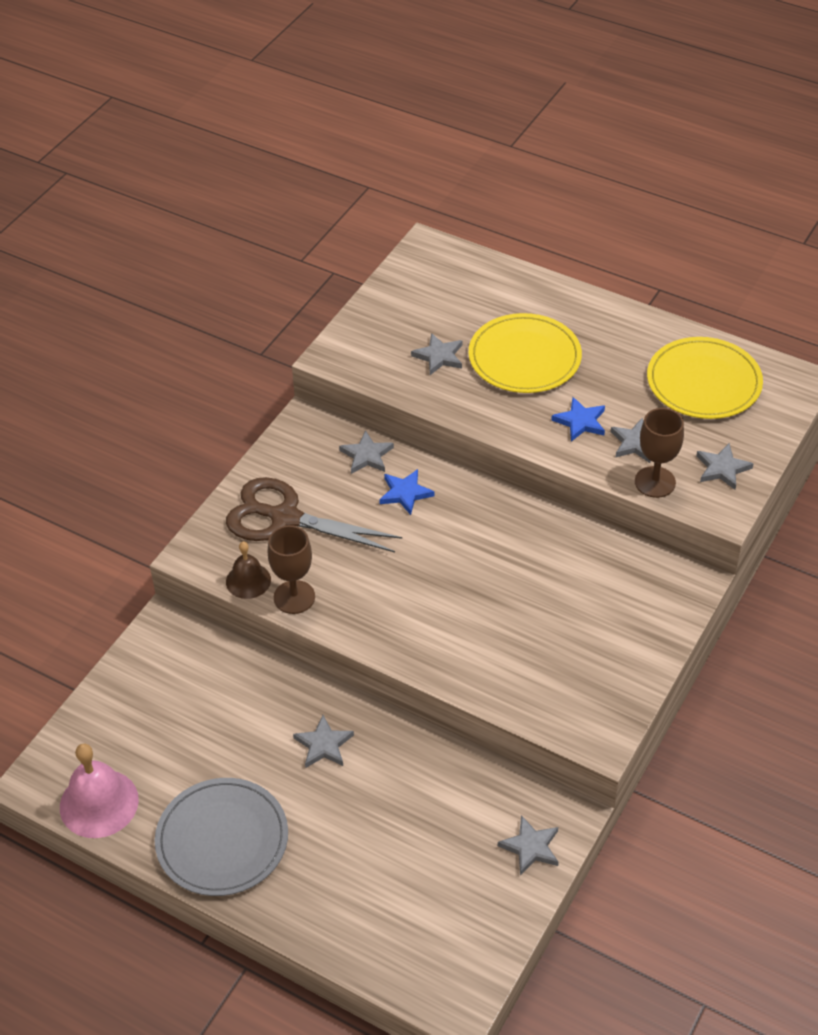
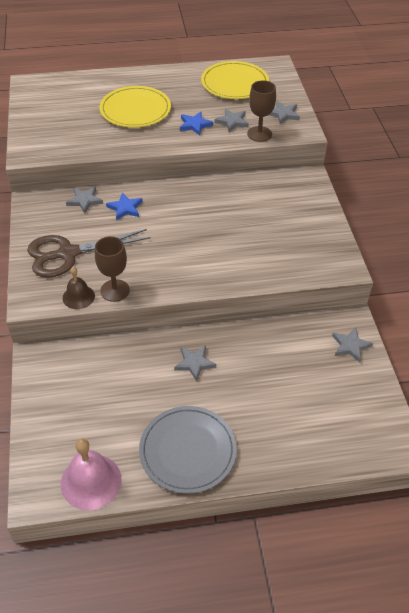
camera: 40 degrees left, 0 degrees up
(439, 356) = (89, 128): grey star -> none

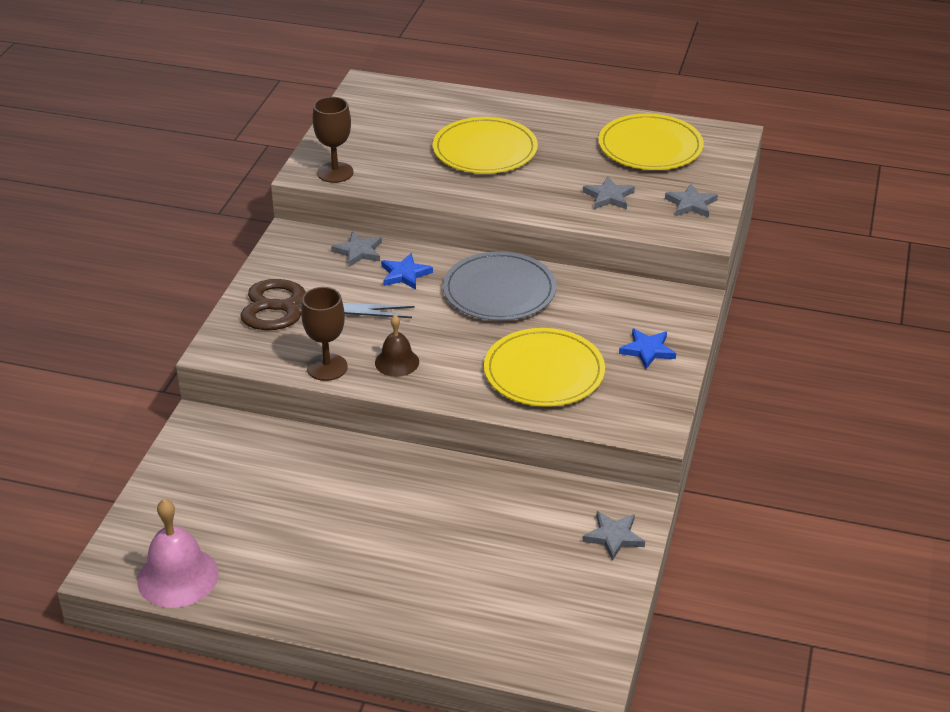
camera: 25 degrees right, 10 degrees down
(78, 297) = (278, 361): brown bell -> brown bell (397, 362)
(188, 451) = (313, 584): grey plate -> grey plate (499, 291)
(194, 363) = (387, 491): grey star -> none
(195, 125) = (553, 188): blue star -> blue star (647, 350)
(255, 250) = (544, 372): none -> yellow plate
(259, 134) = (636, 221): brown goblet -> brown goblet (335, 172)

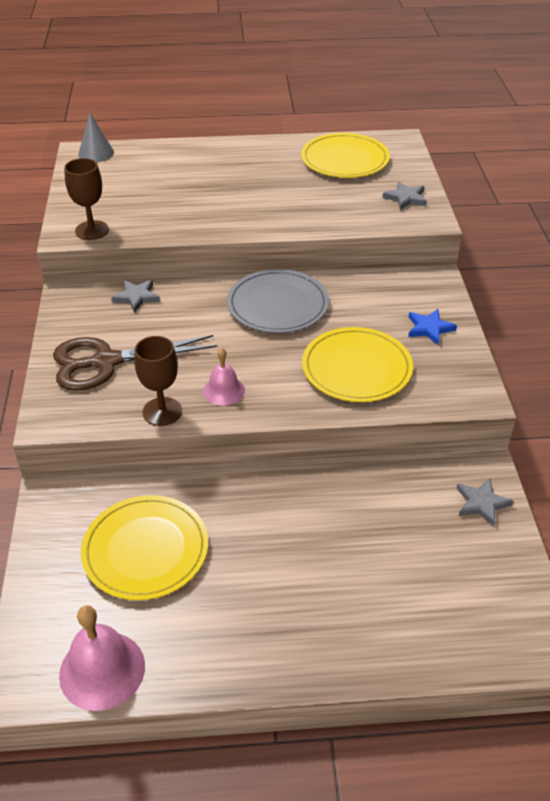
camera: 20 degrees left, 5 degrees up
(381, 89) = (96, 153): none -> grey cone
(397, 362) = (224, 390): brown bell -> pink bell
(405, 274) = (188, 308): blue star -> none
(485, 150) = (213, 187): yellow plate -> yellow plate (145, 550)
(609, 196) = (337, 205): grey star -> none

